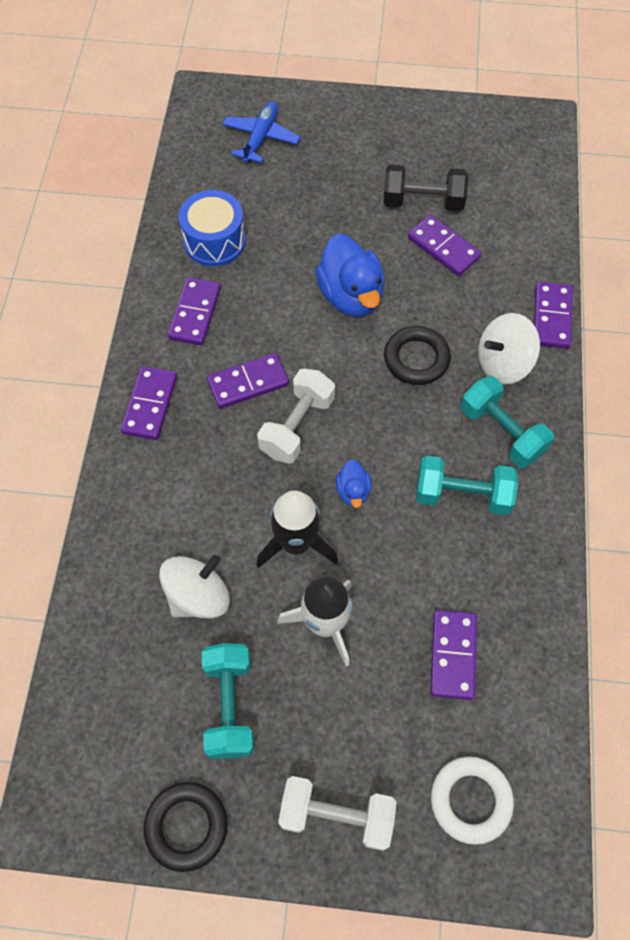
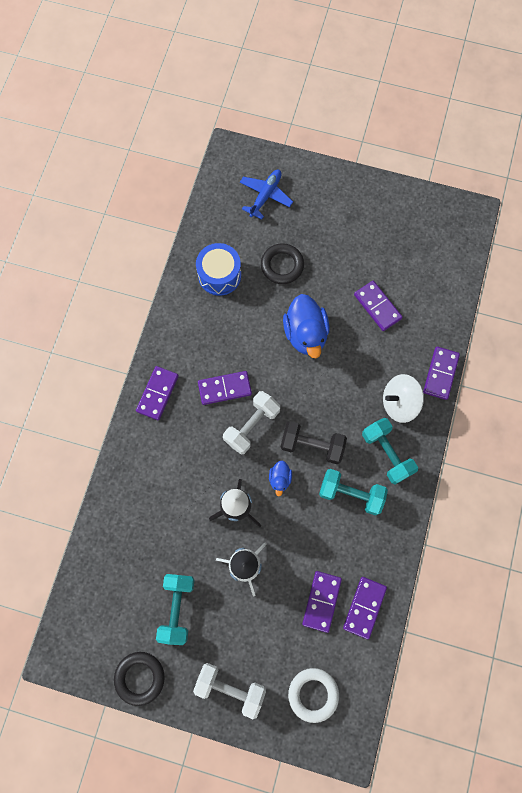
camera: 10 degrees right, 10 degrees up
(195, 313) = (197, 330): purple domino -> purple domino (364, 607)
(198, 596) = (169, 533): white spinning top -> none
(416, 359) = (341, 389): black ring -> black ring (282, 265)
(422, 202) = (370, 267): black dumbbell -> black dumbbell (312, 445)

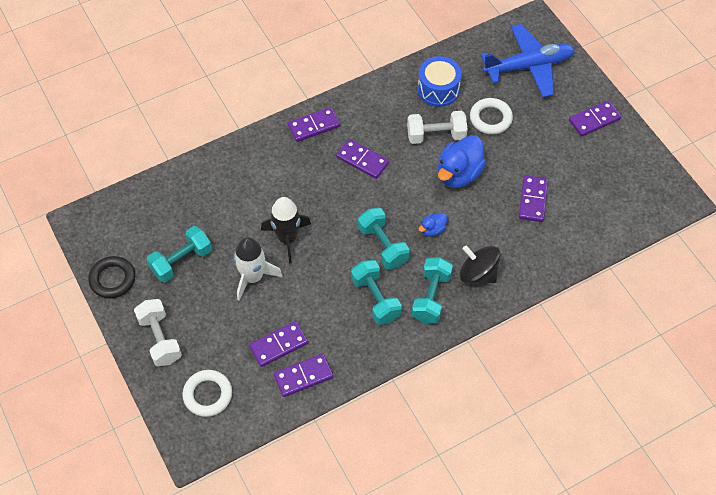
camera: 45 degrees right, 15 degrees down
(251, 426) = (355, 198): white dumbbell -> white dumbbell (436, 135)
(265, 196) = (528, 66): blue plane -> blue plane, size x1.65
(280, 479) = (337, 246): blue duck -> blue duck (432, 230)
(282, 265) = (490, 118): black ring -> white ring
(312, 445) = (383, 245): black dumbbell -> turquoise dumbbell
(399, 403) = (478, 273): white spinning top -> black spinning top
(440, 373) = (532, 282): purple domino -> purple domino (594, 120)

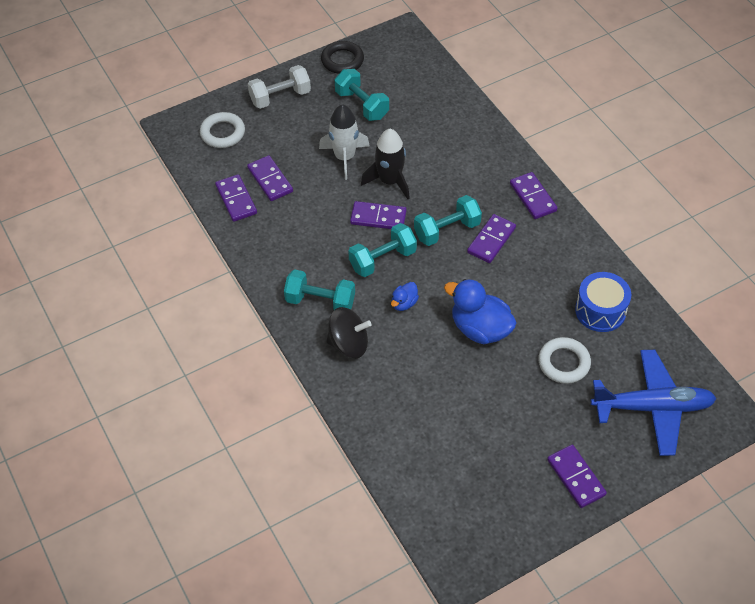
camera: 90 degrees right, 5 degrees down
(375, 299) = (319, 254): turquoise dumbbell -> turquoise dumbbell (447, 230)
(432, 230) = (404, 303): blue duck -> blue duck turned 105 degrees counterclockwise
(436, 135) = (532, 308): white dumbbell -> none
(478, 273) = (349, 344): black spinning top -> black spinning top turned 60 degrees clockwise
(528, 66) = (652, 407): blue plane -> blue plane turned 75 degrees counterclockwise
(532, 200) = (448, 402): purple domino -> purple domino (378, 217)

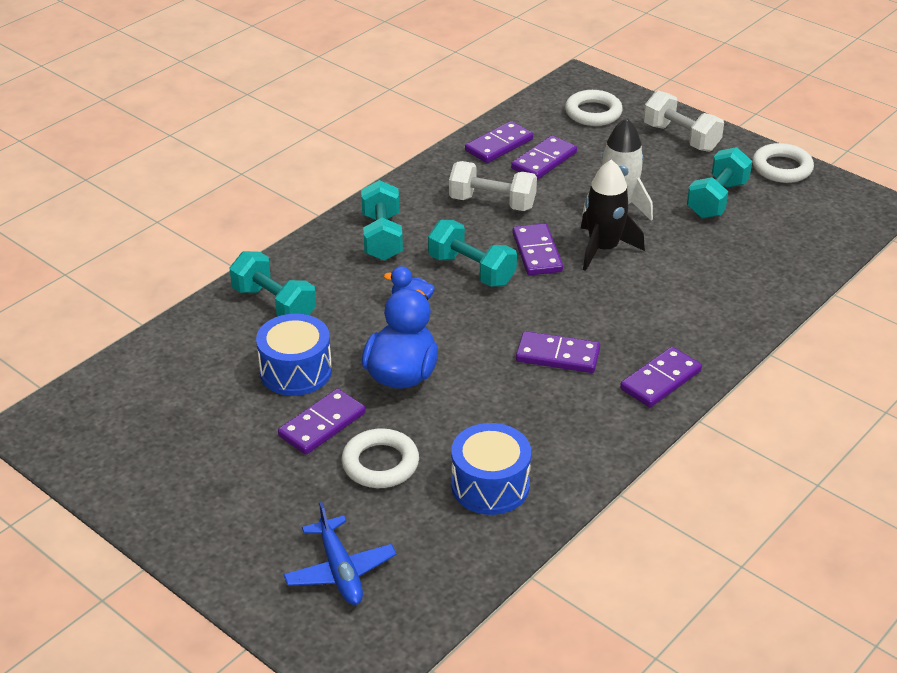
camera: 70 degrees right, 15 degrees down
(308, 225) = (492, 203): none -> white dumbbell
(342, 60) = (782, 168): black ring -> white ring
(349, 344) = (329, 272): black spinning top -> none
(447, 230) = (551, 313): turquoise dumbbell -> turquoise dumbbell (274, 304)
(455, 390) = (296, 371): none -> blue drum
(576, 477) = (195, 508): purple domino -> purple domino (322, 425)
(652, 407) = (340, 571): blue plane -> blue plane, size x0.61

